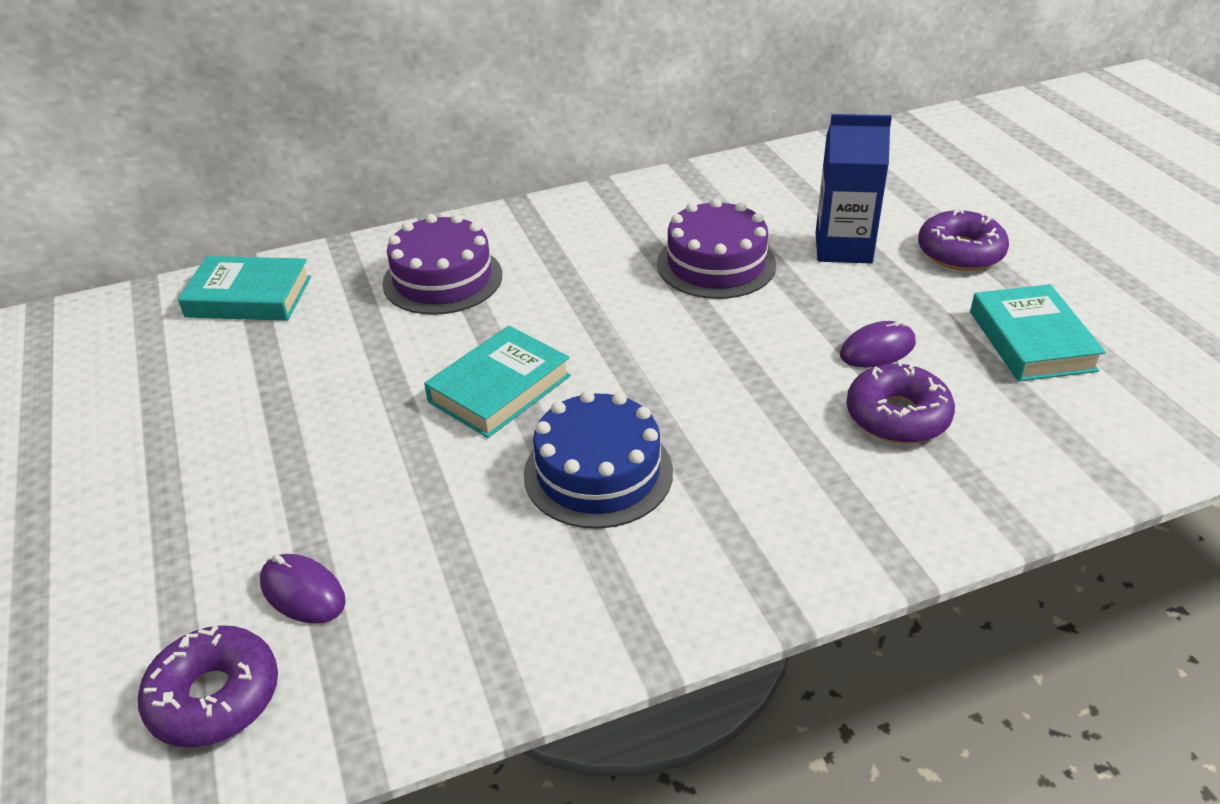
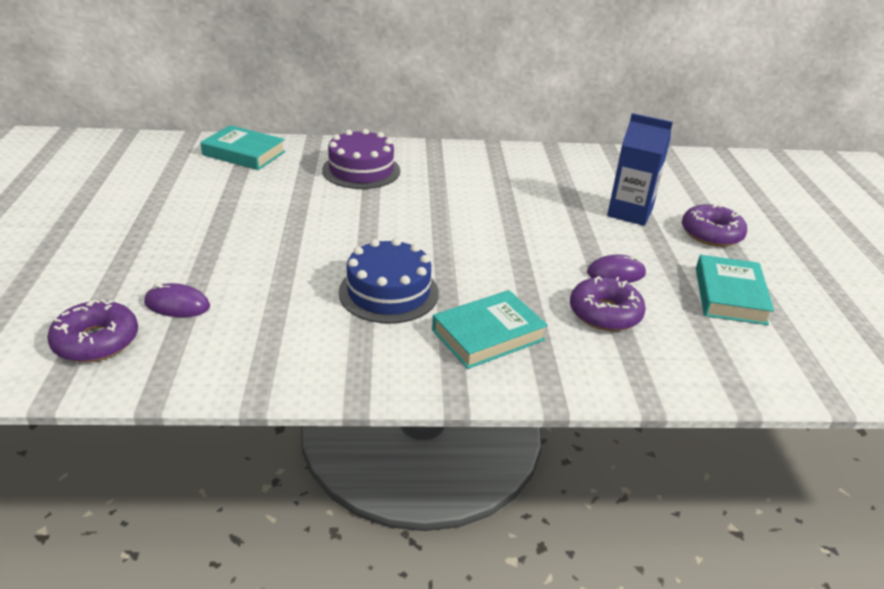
camera: 15 degrees right, 5 degrees down
(303, 592) = (177, 305): purple mouse -> purple mouse turned 45 degrees counterclockwise
(500, 389) = (358, 234): turquoise book -> turquoise book (488, 335)
(716, 264) = (537, 202): purple cake -> none

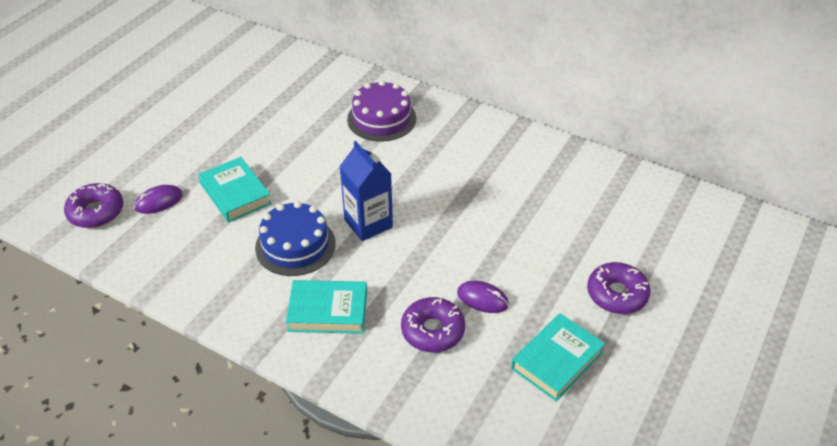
camera: 35 degrees right, 10 degrees up
(177, 305) = (159, 201): purple mouse -> purple mouse turned 75 degrees counterclockwise
(244, 153) = (309, 72): turquoise book -> turquoise book (235, 194)
(630, 213) = (565, 243): blue carton -> blue carton (368, 223)

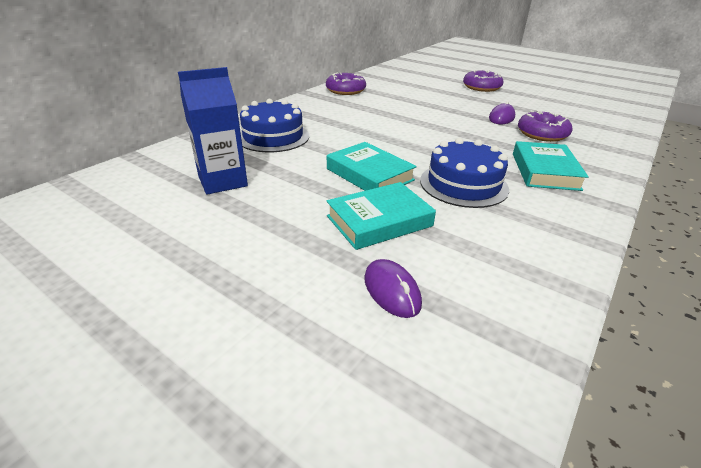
camera: 85 degrees left, 10 degrees down
(96, 212) = (419, 376): purple donut -> purple donut (345, 90)
(368, 223) = (426, 150): blue carton -> blue carton (222, 181)
(381, 119) = (273, 137): purple cake -> blue cake
(557, 360) = (545, 104): turquoise book -> turquoise book (369, 174)

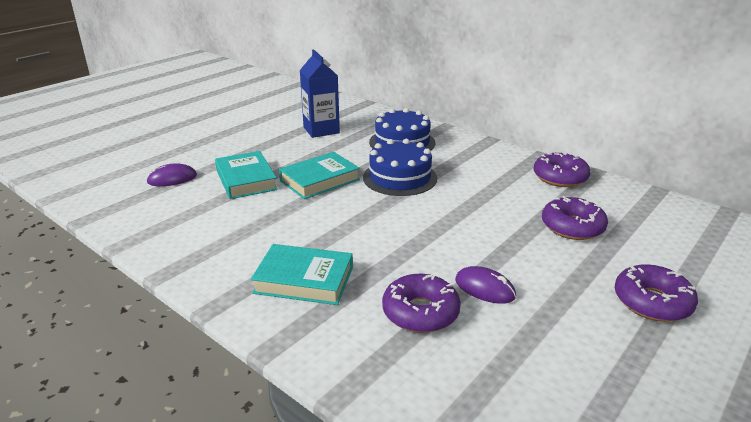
camera: 95 degrees right, 5 degrees down
(415, 94) = (572, 227): none -> purple donut
(463, 184) = (289, 222): blue cake -> blue cake (400, 177)

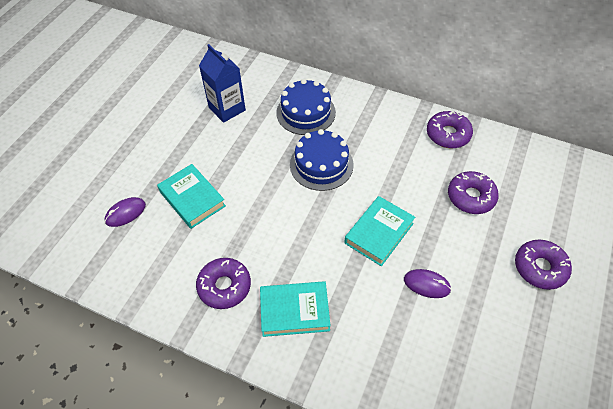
camera: 15 degrees left, 25 degrees up
(319, 180) = (256, 184): turquoise book -> turquoise book (379, 233)
(420, 312) = (390, 322): purple donut -> purple donut (224, 286)

